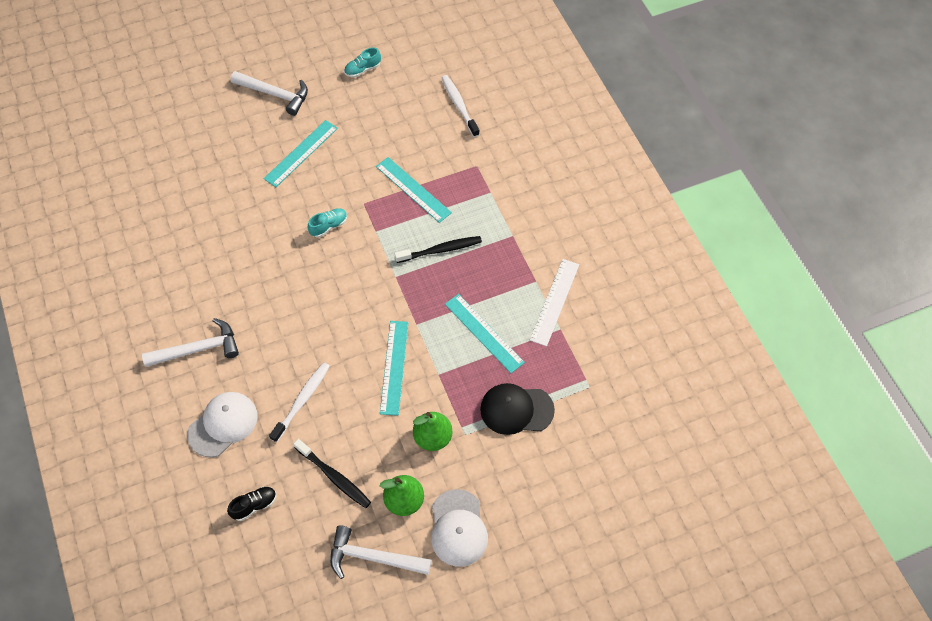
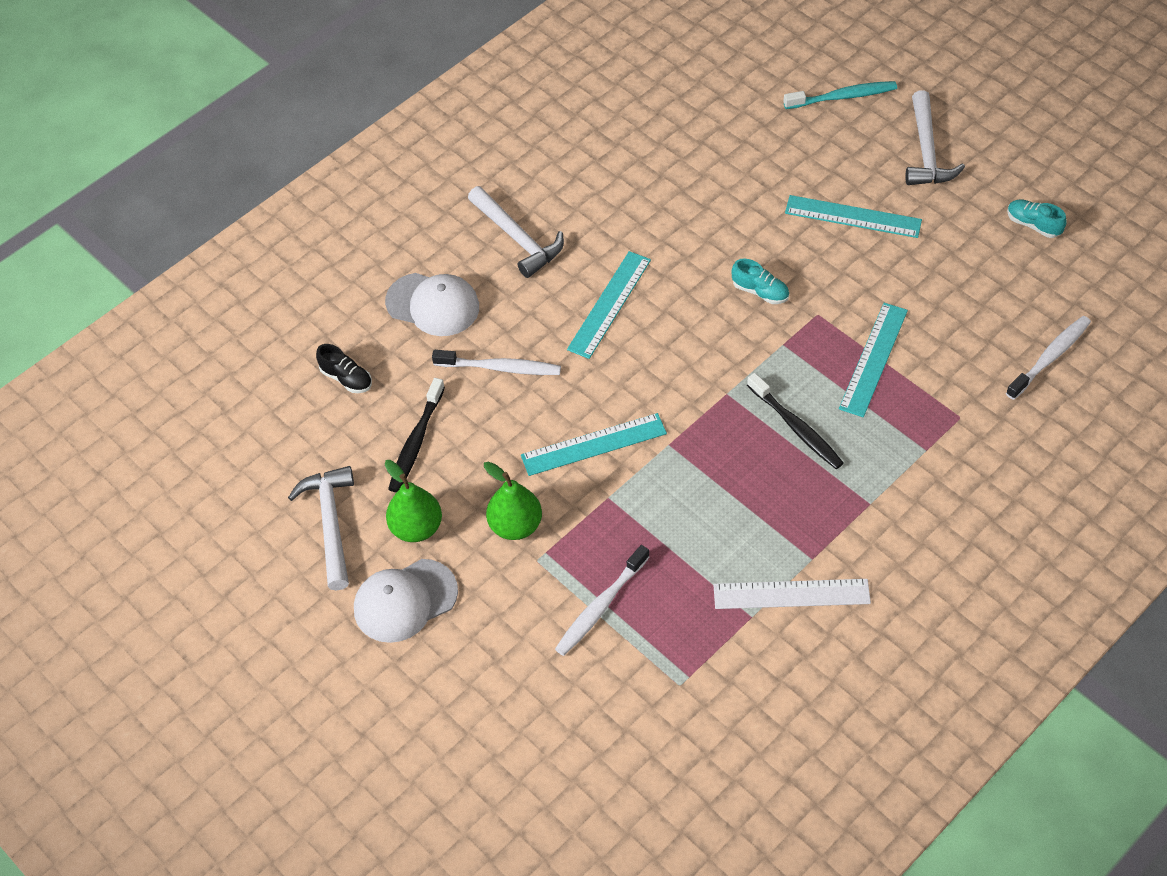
camera: 70 degrees right, 5 degrees down
(202, 117) = (843, 97): none -> turquoise toothbrush
(484, 333) = (696, 526): turquoise ruler -> turquoise ruler (609, 304)
(516, 409) = (600, 607): black cap -> white toothbrush

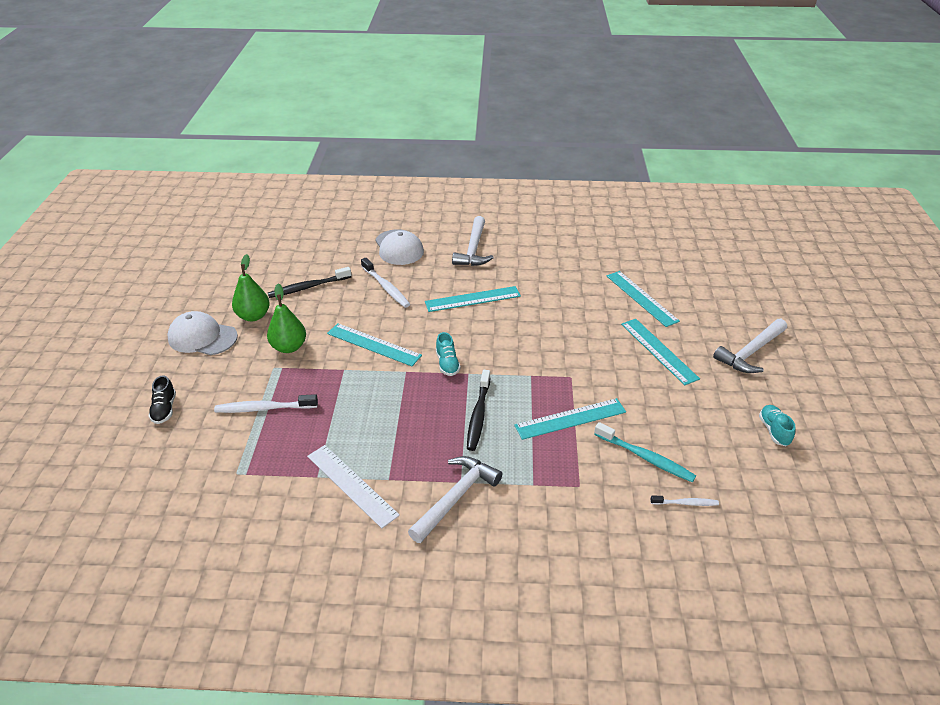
camera: 45 degrees right, 15 degrees down
(330, 523) = (229, 289): white hammer -> white hammer (456, 497)
(346, 378) = (323, 248): black shoe -> black shoe (164, 409)
(760, 292) = (555, 346): turquoise shoe -> turquoise shoe (447, 364)
(763, 164) = (641, 298): none -> turquoise ruler
(843, 97) = (732, 300): turquoise toothbrush -> turquoise toothbrush (645, 457)
(1050, 357) = (685, 503): white toothbrush -> white toothbrush, size x0.59

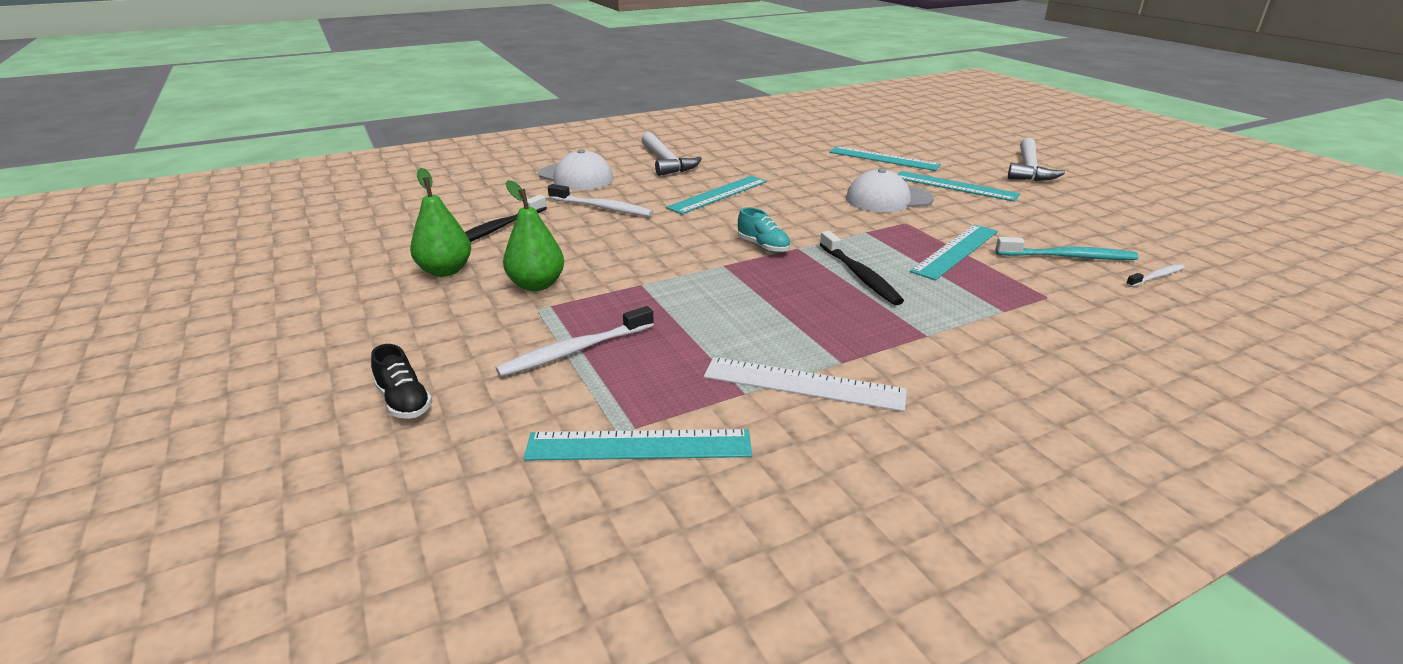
camera: 30 degrees left, 10 degrees down
(202, 337) = (384, 310): white cap -> white cap (888, 199)
(373, 344) = (651, 254): turquoise ruler -> turquoise ruler (639, 445)
(456, 497) = (943, 350): white hammer -> none
(774, 431) = (1132, 209): turquoise shoe -> none

